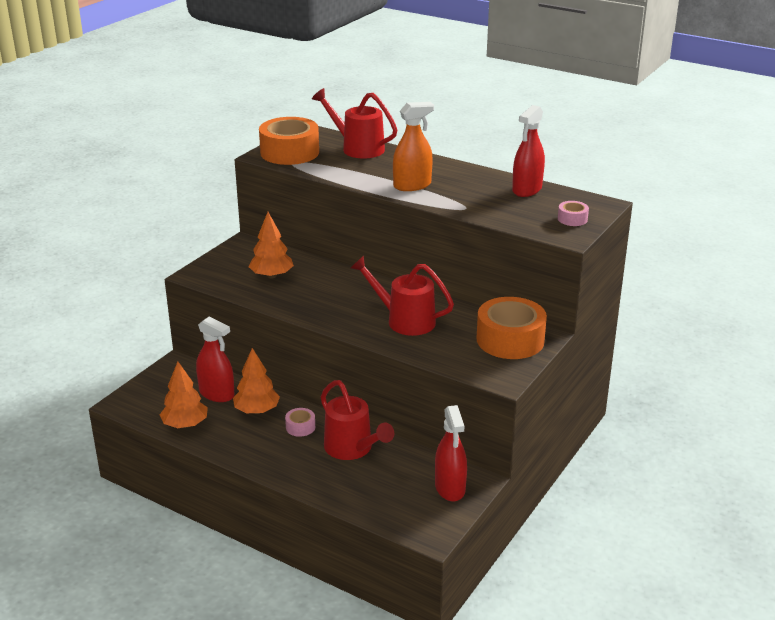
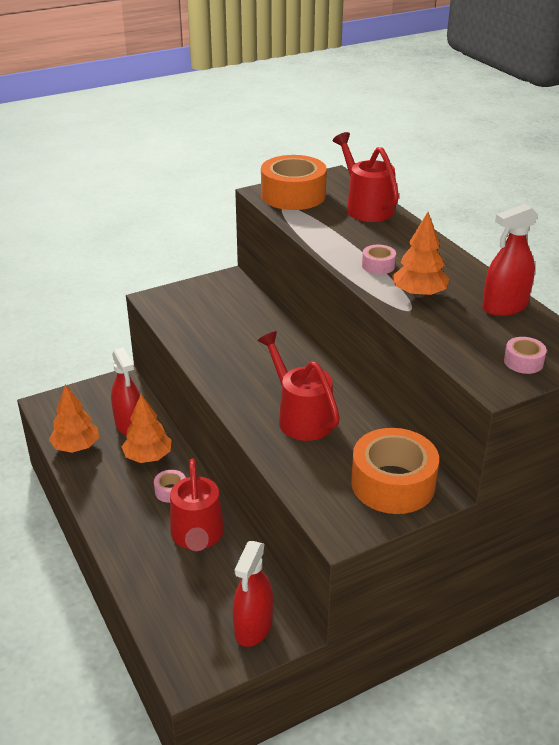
camera: 30 degrees right, 5 degrees up
(271, 276) = (220, 322): orange tree -> orange tree (419, 294)
(412, 185) = (378, 265): orange spray bottle -> pink tape

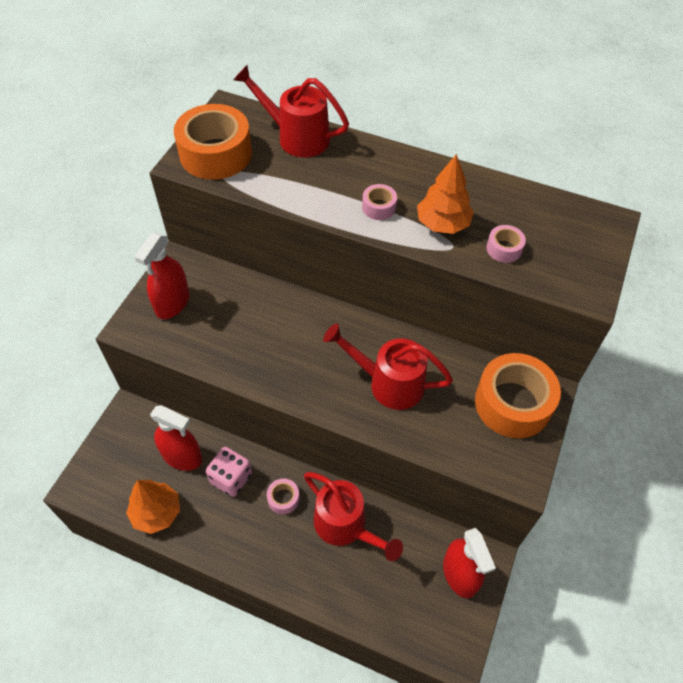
camera: 40 degrees left, 20 degrees up
(148, 457) = (231, 478): orange tree -> pink dice
(504, 307) = (515, 201): red spray bottle -> red spray bottle (172, 303)
(523, 362) = (583, 255): pink tape -> pink tape (504, 249)

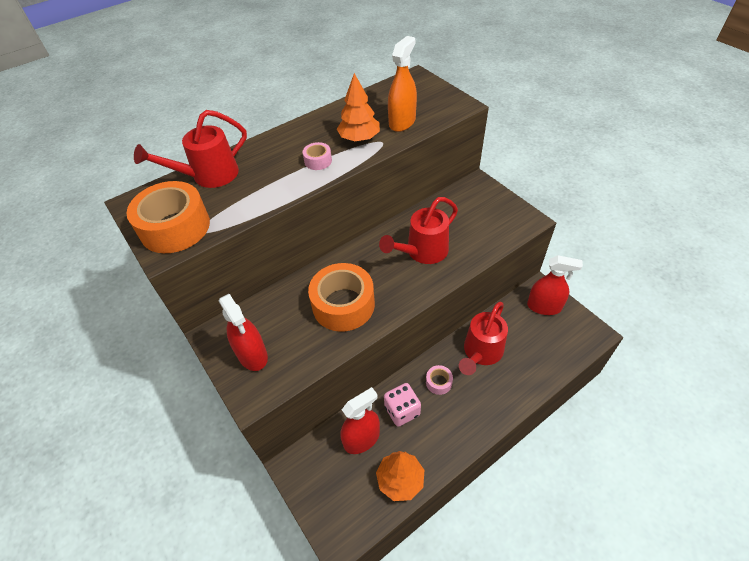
camera: 55 degrees left, 5 degrees down
(346, 527) = (480, 353): red watering can -> red watering can turned 135 degrees clockwise
(504, 249) = (402, 122): pink tape -> orange spray bottle
(513, 403) = (476, 201): orange tape -> orange tape (343, 305)

